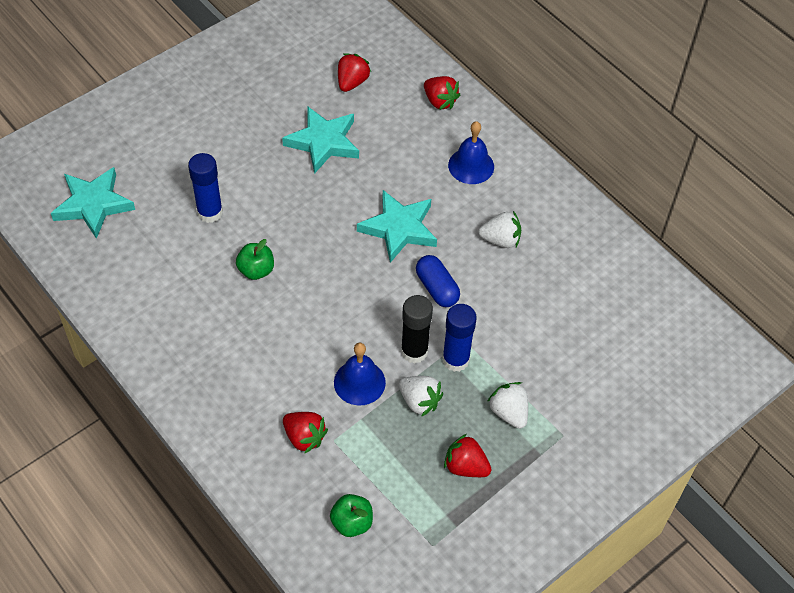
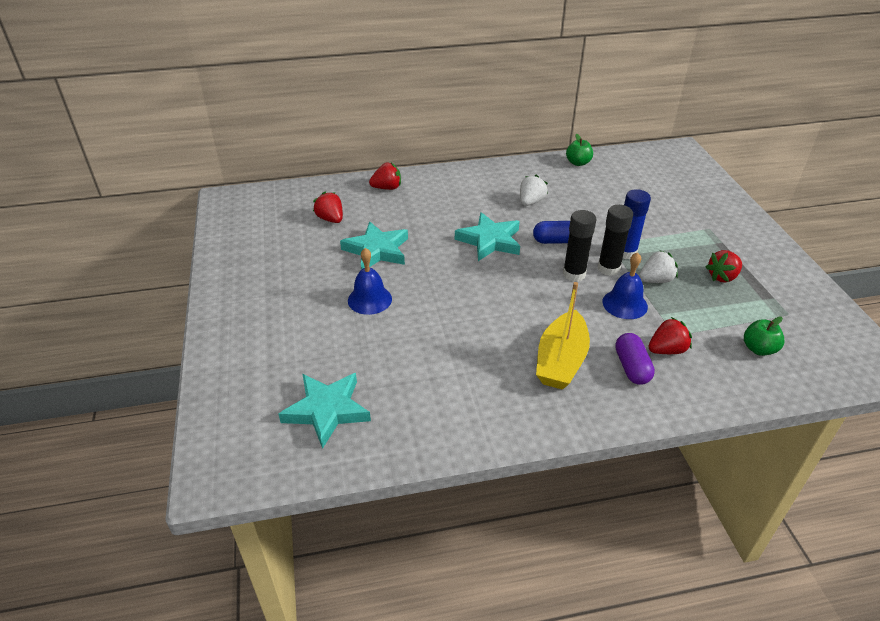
camera: 60 degrees left, 15 degrees down
(210, 212) = (398, 334): blue glue stick -> none
(240, 351) = (561, 361): none -> yellow boat
(256, 270) = (480, 325): green apple -> green apple (578, 163)
(262, 413) = (632, 367): none -> purple capsule
(384, 322) = (574, 274): none -> black glue stick
(471, 166) = (456, 193): blue bell -> blue bell (369, 299)
(509, 412) = (682, 244): white strawberry -> none

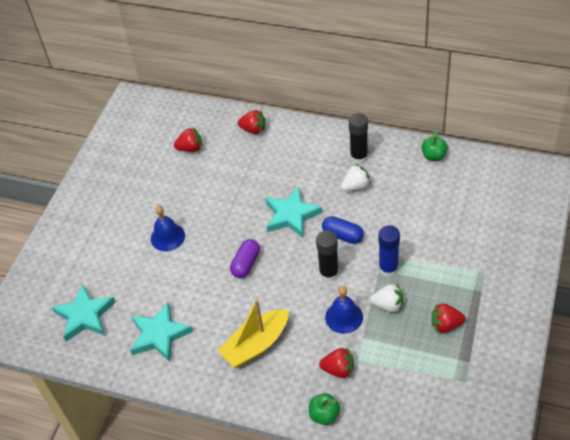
camera: 35 degrees right, 10 degrees up
(330, 219) = (190, 148): red strawberry -> red strawberry turned 90 degrees clockwise
(377, 250) = (202, 193): turquoise star -> turquoise star (159, 335)
(608, 268) = (360, 279): black glue stick -> black glue stick (359, 157)
(632, 367) = (300, 372): purple capsule -> purple capsule (246, 264)
(758, 349) = (409, 400): green apple -> green apple (324, 415)

